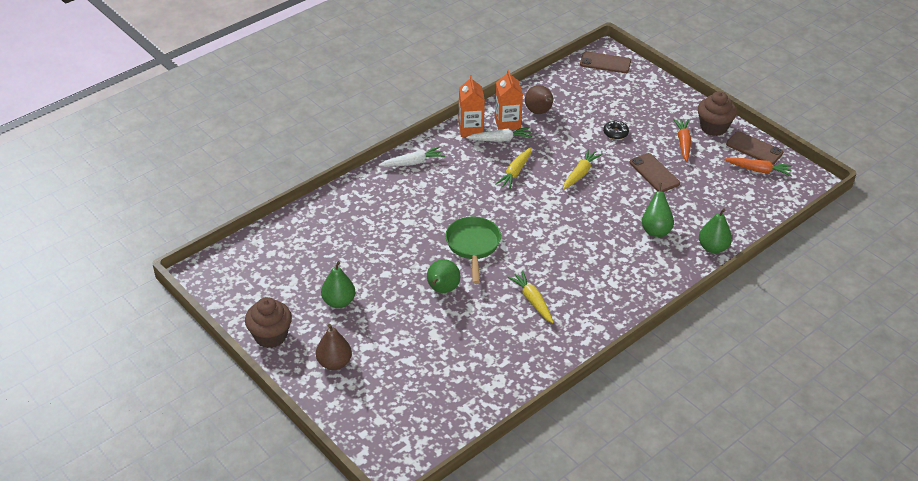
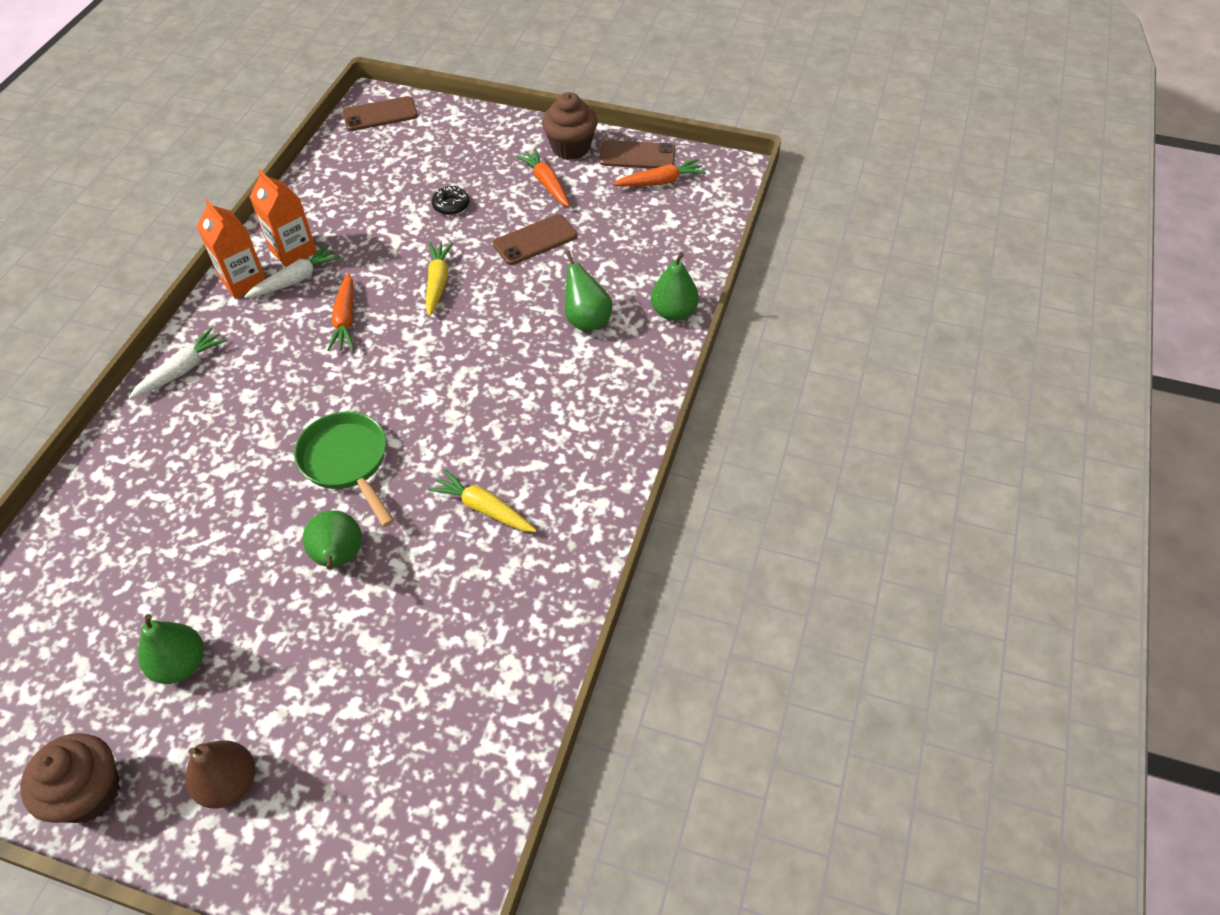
camera: 30 degrees left, 10 degrees up
(515, 172) = (345, 319): yellow carrot -> orange carrot
(539, 112) = (329, 217): brown pear -> none
(654, 173) = (535, 240): brown phone -> brown phone turned 60 degrees counterclockwise

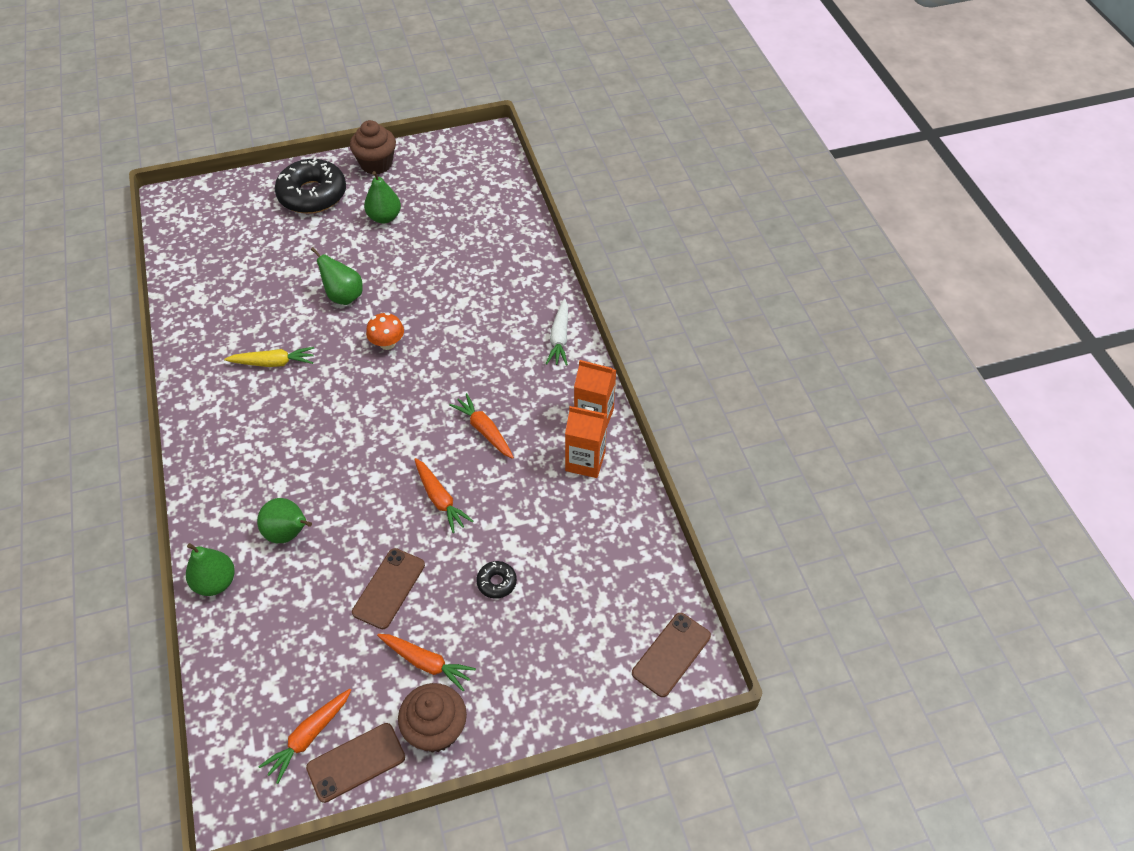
camera: 145 degrees right, 0 degrees up
(229, 783) = (312, 195): brown pear -> black donut
(296, 279) = (556, 440): white carrot -> none
(347, 462) = (387, 343): green pan -> orange mushroom
(438, 282) = (440, 499): yellow carrot -> orange carrot

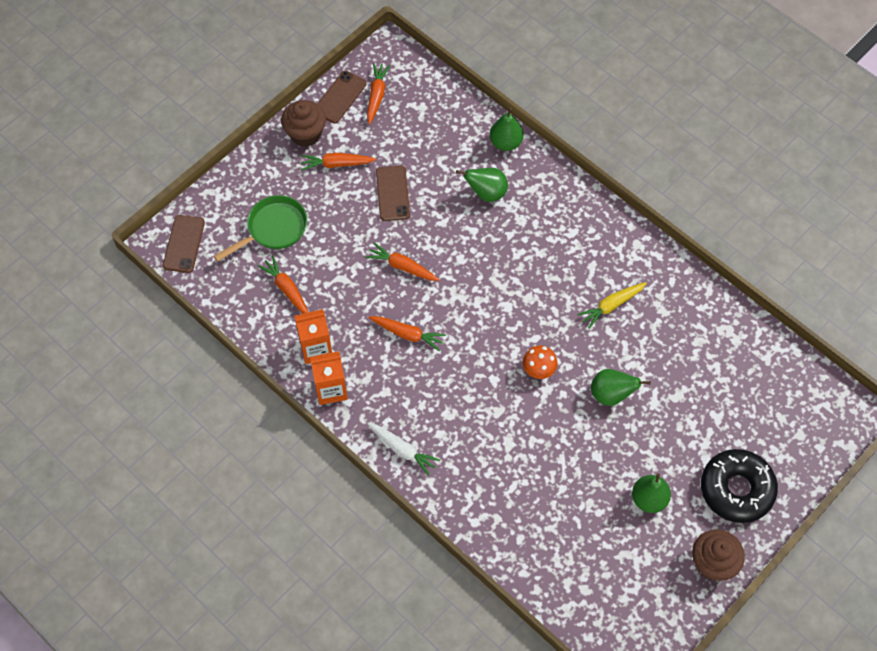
camera: 150 degrees right, 10 degrees up
(496, 582) = (325, 231): black donut -> none
(554, 617) = (273, 229): none -> green pan
(559, 338) = (402, 450): white carrot -> white carrot turned 150 degrees clockwise
(579, 537) = (286, 289): none -> orange carrot

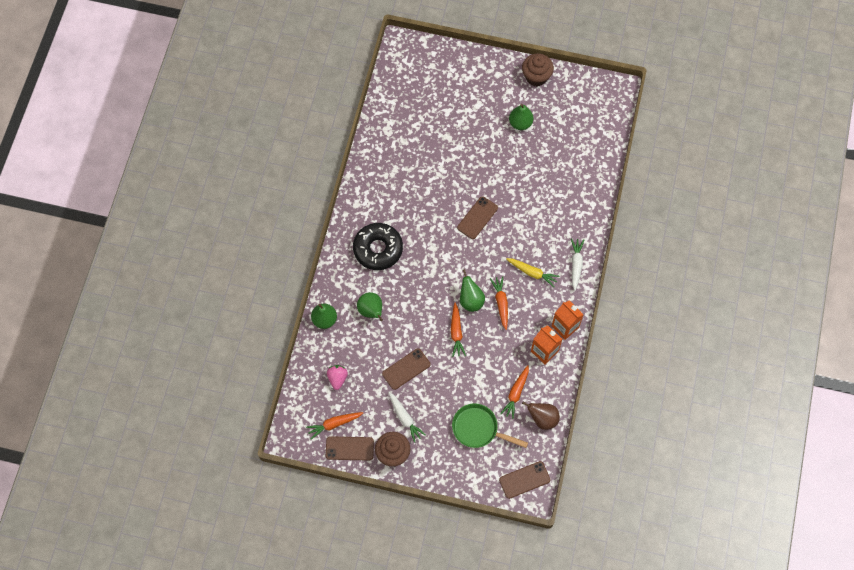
camera: 120 degrees left, 5 degrees up
(237, 301) = (542, 419): none -> brown pear
(336, 164) = (405, 418): orange carrot -> white carrot
(427, 122) = (337, 378): none -> pink strawberry
(538, 369) = (477, 218): orange mushroom -> brown phone
(611, 306) = (409, 198): yellow carrot -> yellow carrot (532, 273)
(611, 394) = (468, 171): green pear -> green pear (470, 300)
(736, 489) = (486, 83): black donut -> black donut (378, 249)

